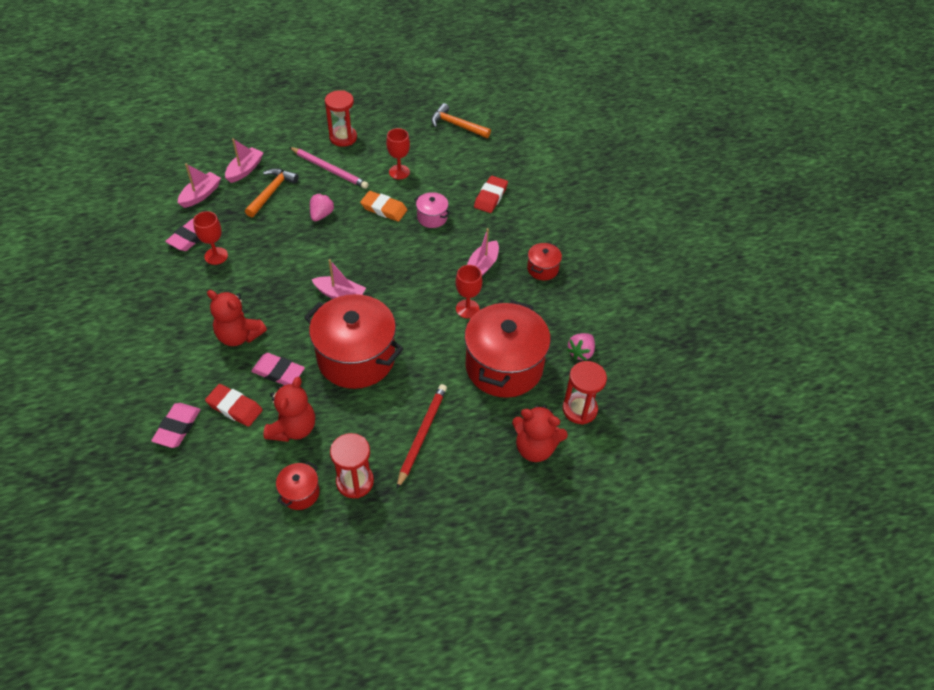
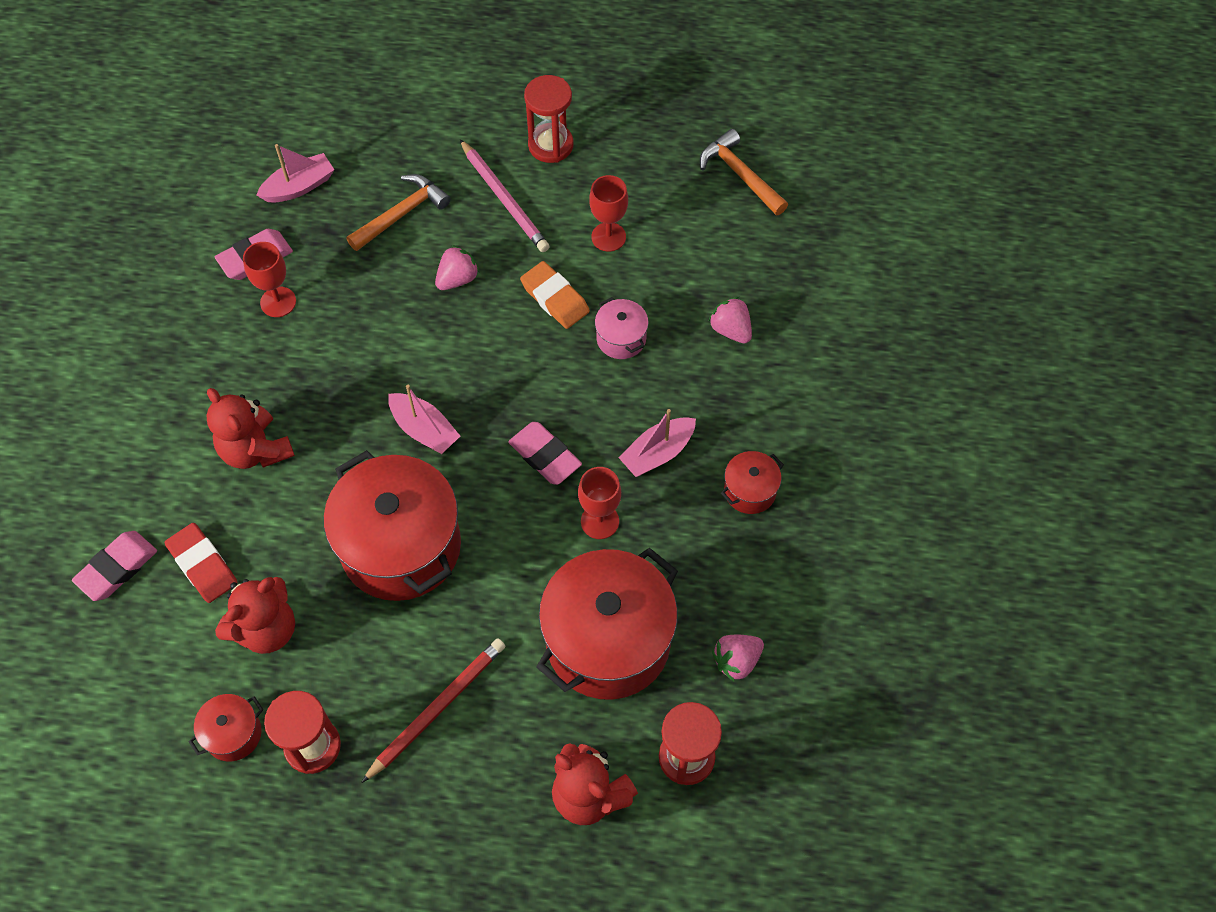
camera: 25 degrees right, 10 degrees up
(245, 170) = (380, 161): pink boat -> none
(278, 372) = (284, 530): pink eraser -> pink eraser (545, 456)
(490, 197) = (731, 330): red eraser -> pink strawberry

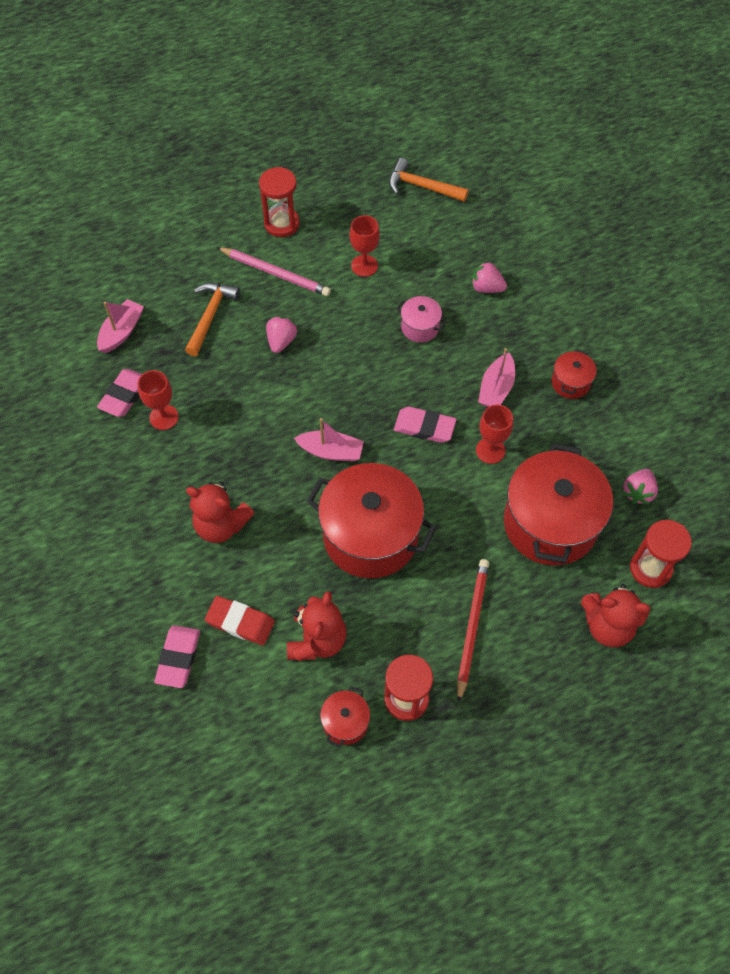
camera: 30 degrees left, 0 degrees up
(555, 298) = (357, 322): orange eraser -> none

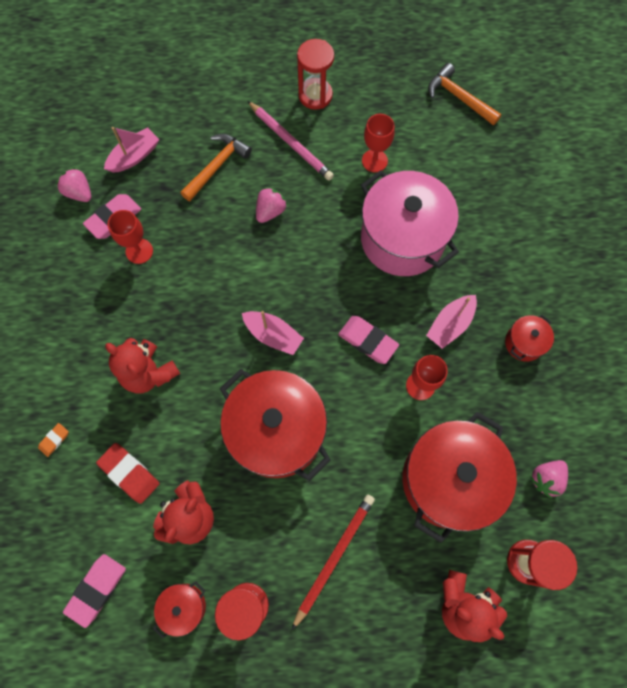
camera: 20 degrees right, 10 degrees up
(150, 618) = (54, 440): none -> orange eraser
(178, 658) = (63, 487): pink eraser -> pink eraser (96, 589)
(420, 327) = (402, 239): pink pot -> pink pot, size x2.25
(486, 288) = (480, 219): pink strawberry -> pink strawberry (79, 193)

